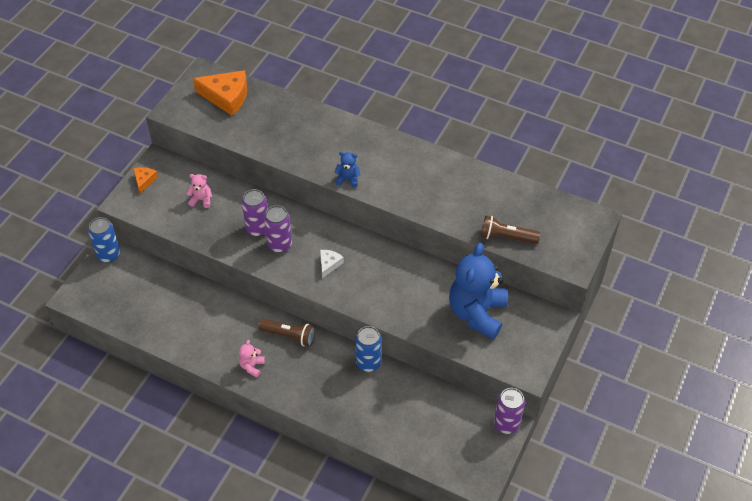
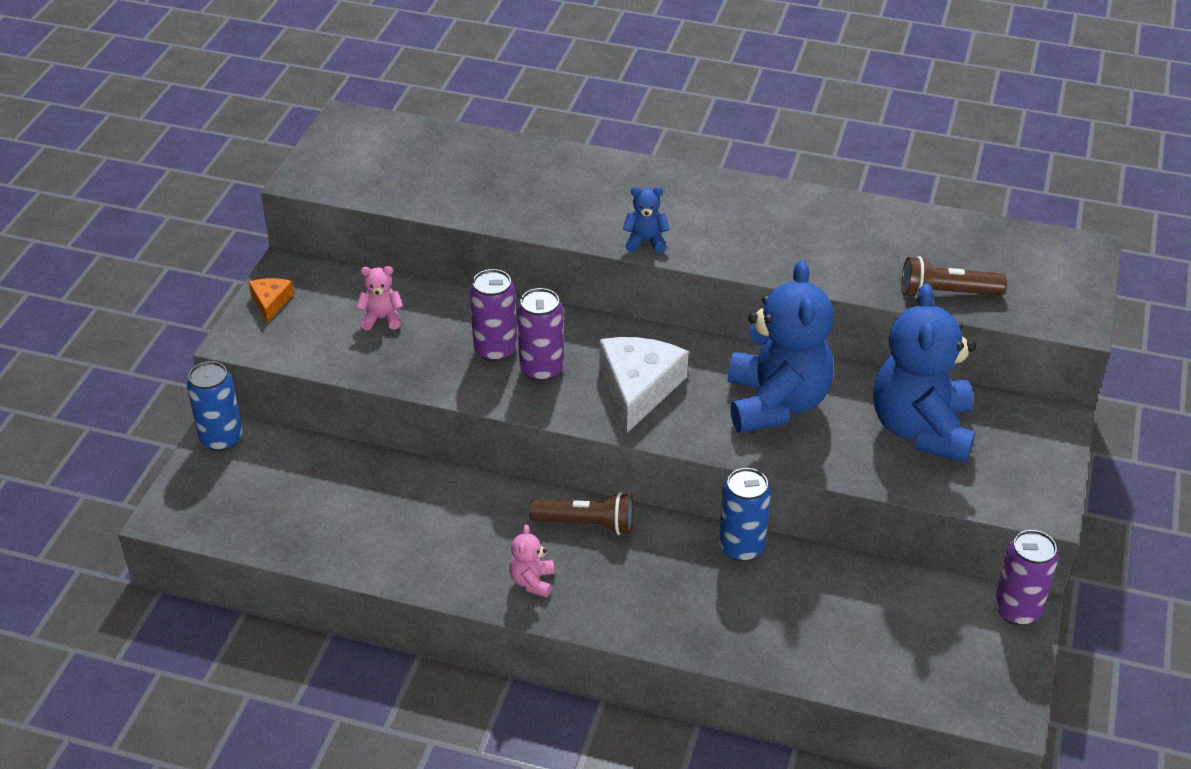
camera: 10 degrees left, 10 degrees down
(226, 97) = (397, 149): orange cheese -> none
(329, 264) = (638, 388): white cheese -> white cheese, size x1.97
(401, 285) = (776, 403): none -> blue teddy bear

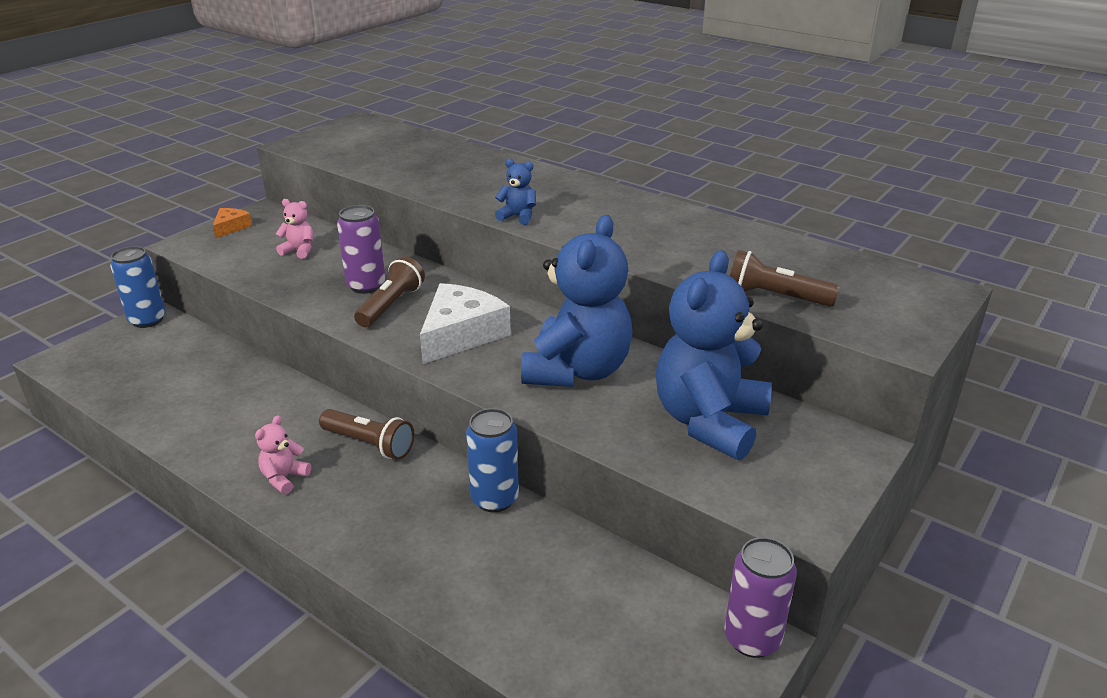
camera: 20 degrees right, 10 degrees down
(541, 369) = (391, 305): purple can -> brown flashlight

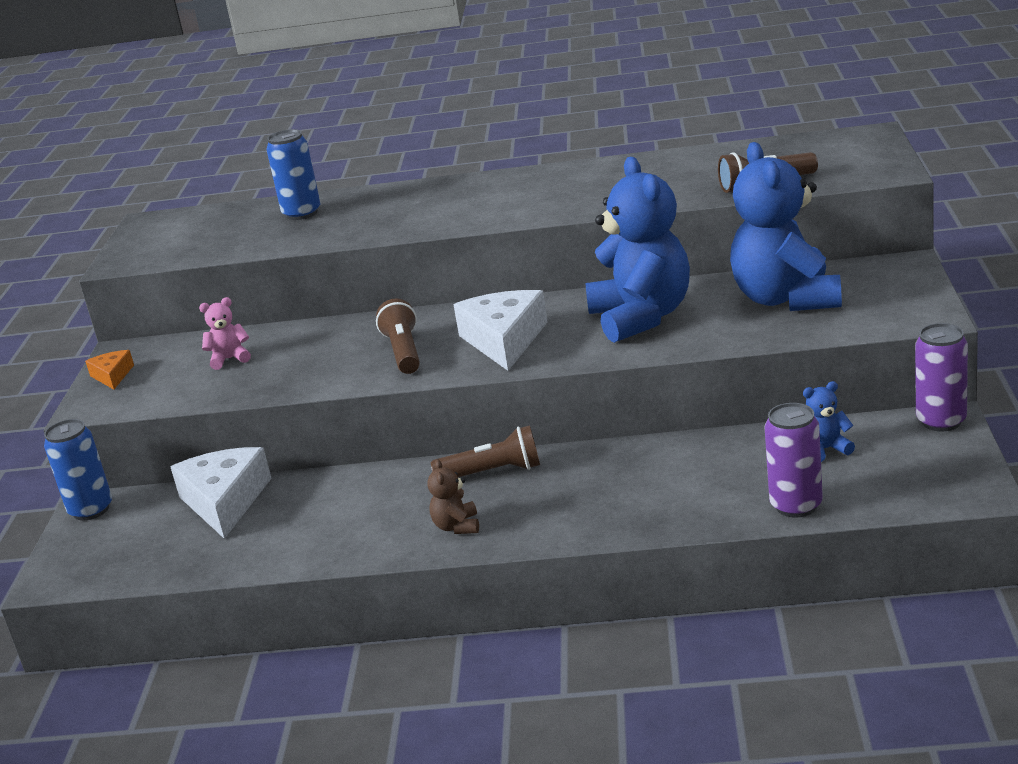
camera: 30 degrees left, 5 degrees down
(209, 360) = (225, 501): none -> white cheese
(284, 478) = (457, 526): pink teddy bear -> brown teddy bear
(366, 286) = (352, 351): purple can -> purple can (796, 505)
(494, 499) = (654, 449): blue can -> blue can (302, 213)
(518, 217) = (469, 221): blue teddy bear -> blue teddy bear (825, 449)

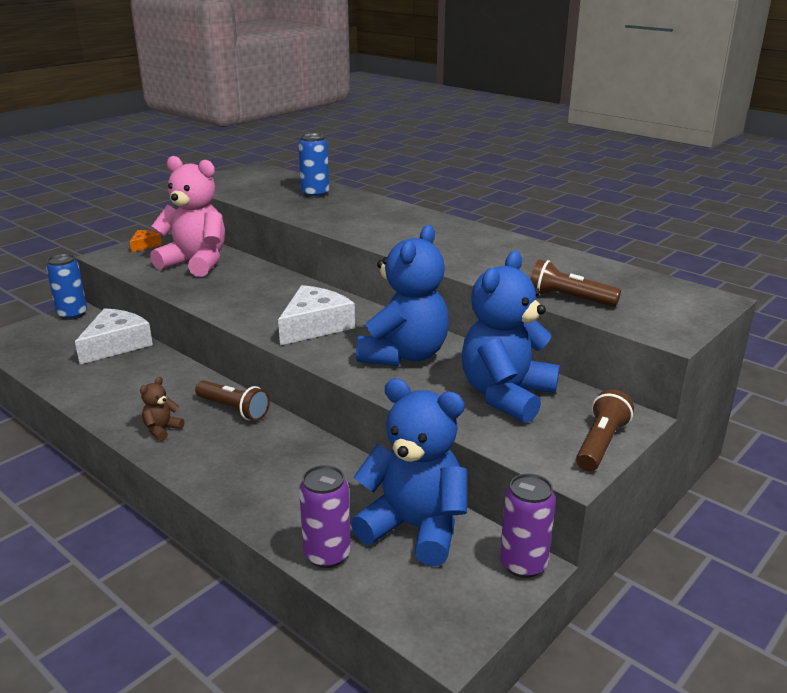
camera: 35 degrees right, 0 degrees up
(229, 359) = (196, 263): pink teddy bear -> pink teddy bear, size x2.41
(404, 352) = (262, 304): brown flashlight -> brown flashlight (601, 444)
(825, 449) = (415, 527): blue teddy bear -> blue teddy bear, size x2.41

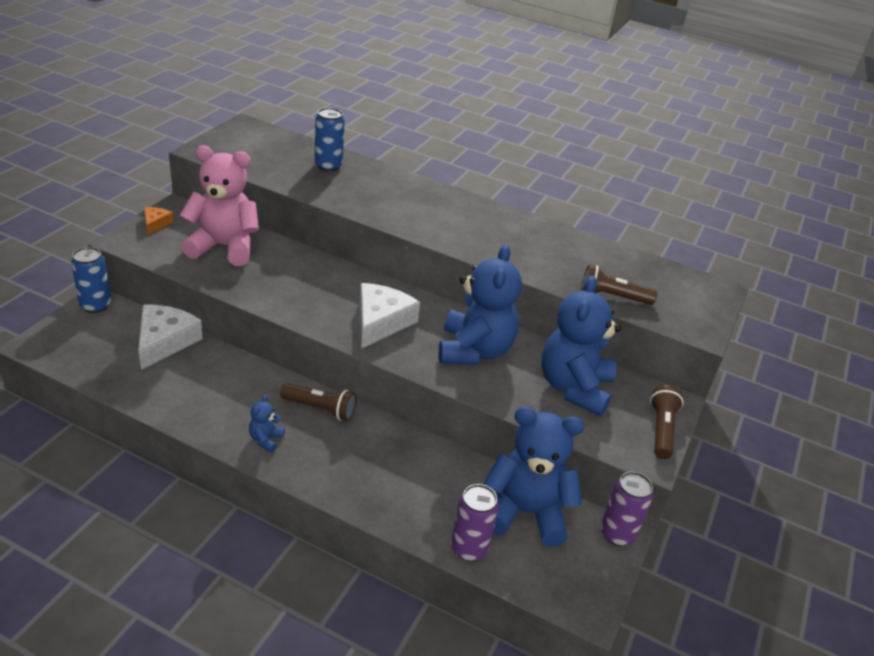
camera: 20 degrees left, 10 degrees up
(162, 430) = (266, 439): brown teddy bear -> blue teddy bear

